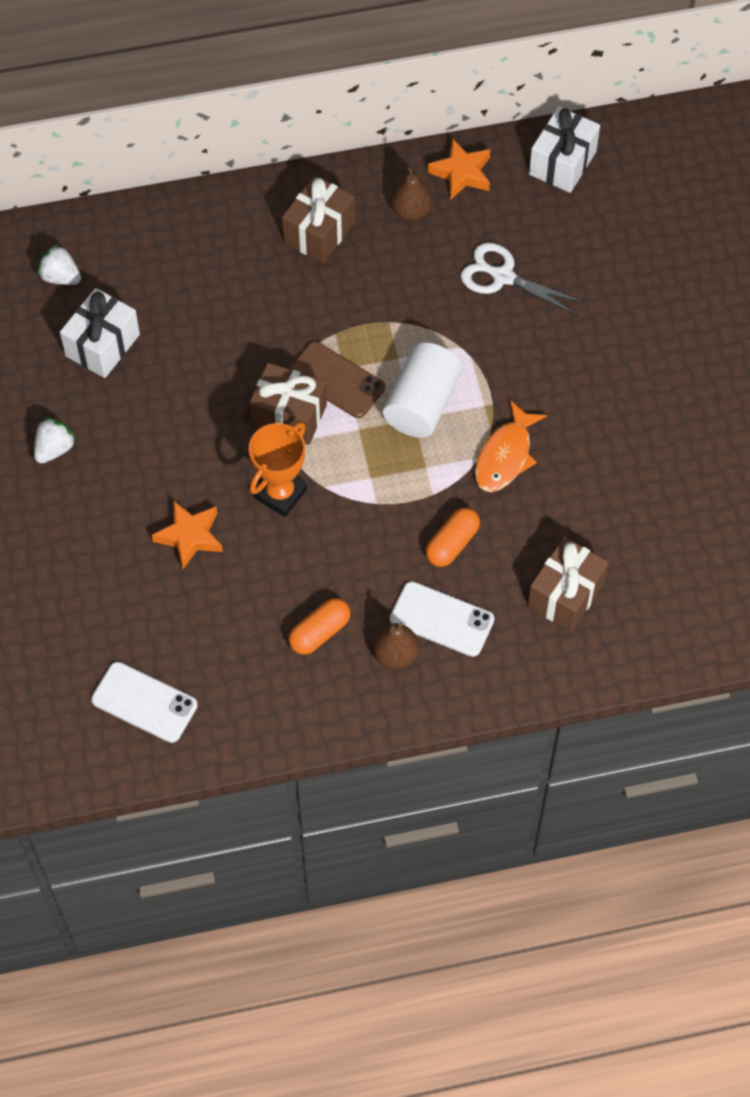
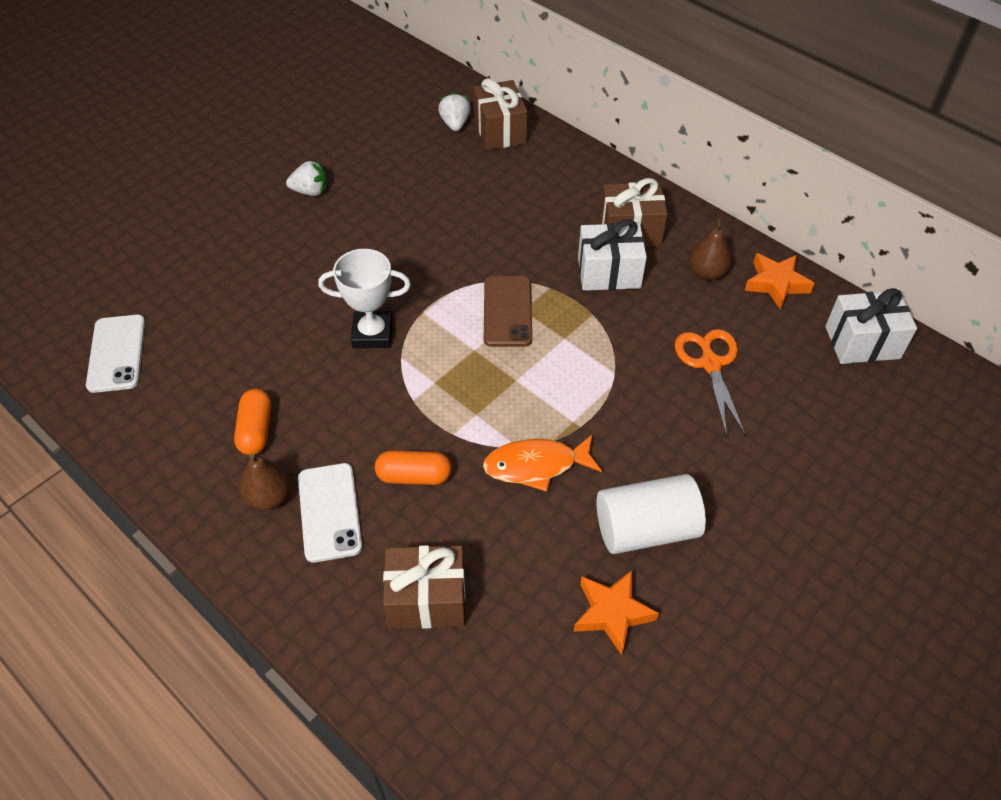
camera: 55 degrees right, 10 degrees down
(102, 345) = (419, 171): white gift -> white gift (609, 272)
(190, 536) = (290, 301): orange star -> orange star (612, 613)
(280, 493) = (372, 333): orange trophy -> white trophy
(289, 415) = (449, 300): brown gift -> brown gift (500, 131)
(319, 632) = (256, 430): orange capsule -> orange capsule turned 75 degrees clockwise
(421, 403) = (535, 377): white cylinder -> white cylinder (646, 529)
(502, 276) = (710, 364): white scissors -> orange scissors

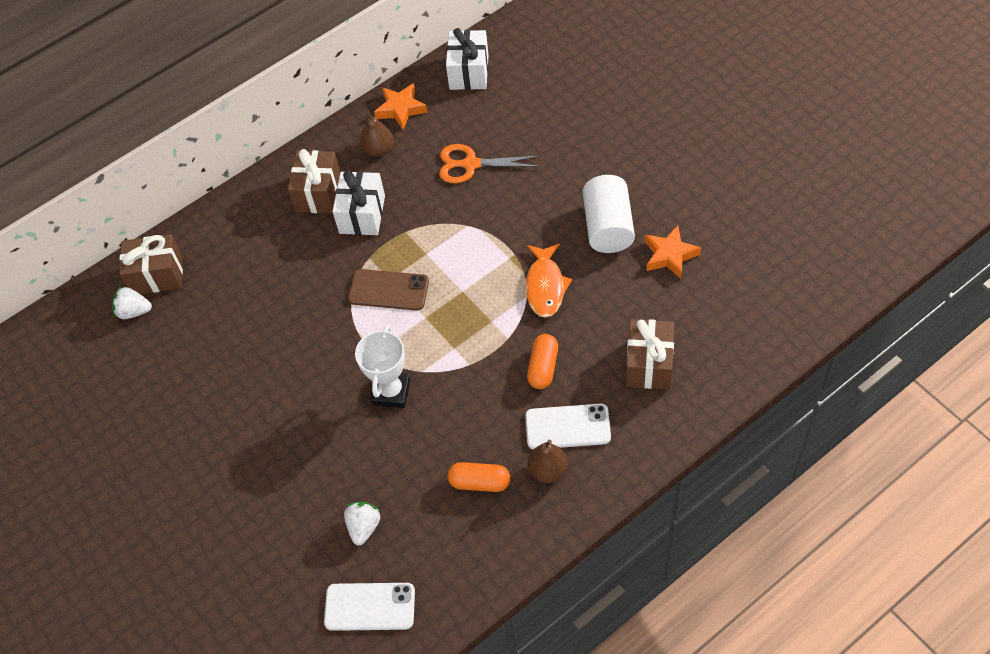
camera: 75 degrees left, 5 degrees up
(310, 191) = (193, 441): white strawberry -> white strawberry (364, 527)

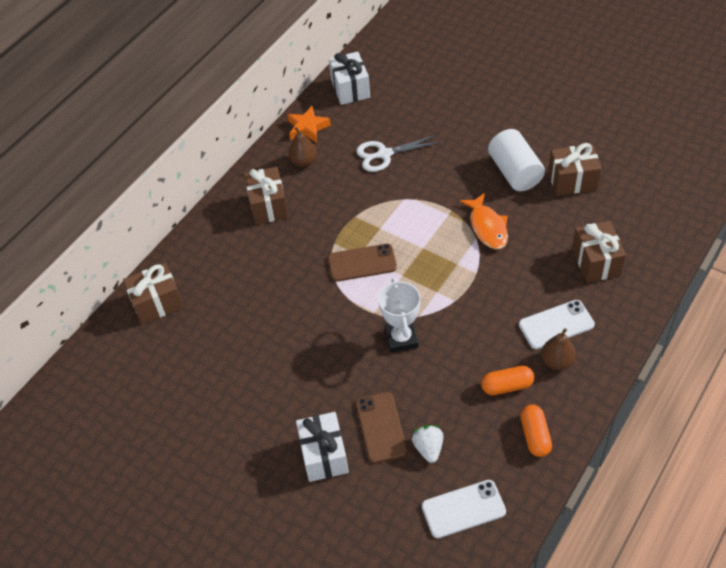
camera: 20 degrees left, 5 degrees down
(134, 311) = (149, 337): white strawberry -> none
(325, 487) = (381, 427): none -> brown phone
(362, 214) = (313, 212): white gift -> white gift (324, 455)
(470, 164) = (384, 154): orange scissors -> white scissors
(543, 367) = (515, 286): orange capsule -> orange capsule (535, 436)
(670, 255) = (572, 180): orange star -> brown gift

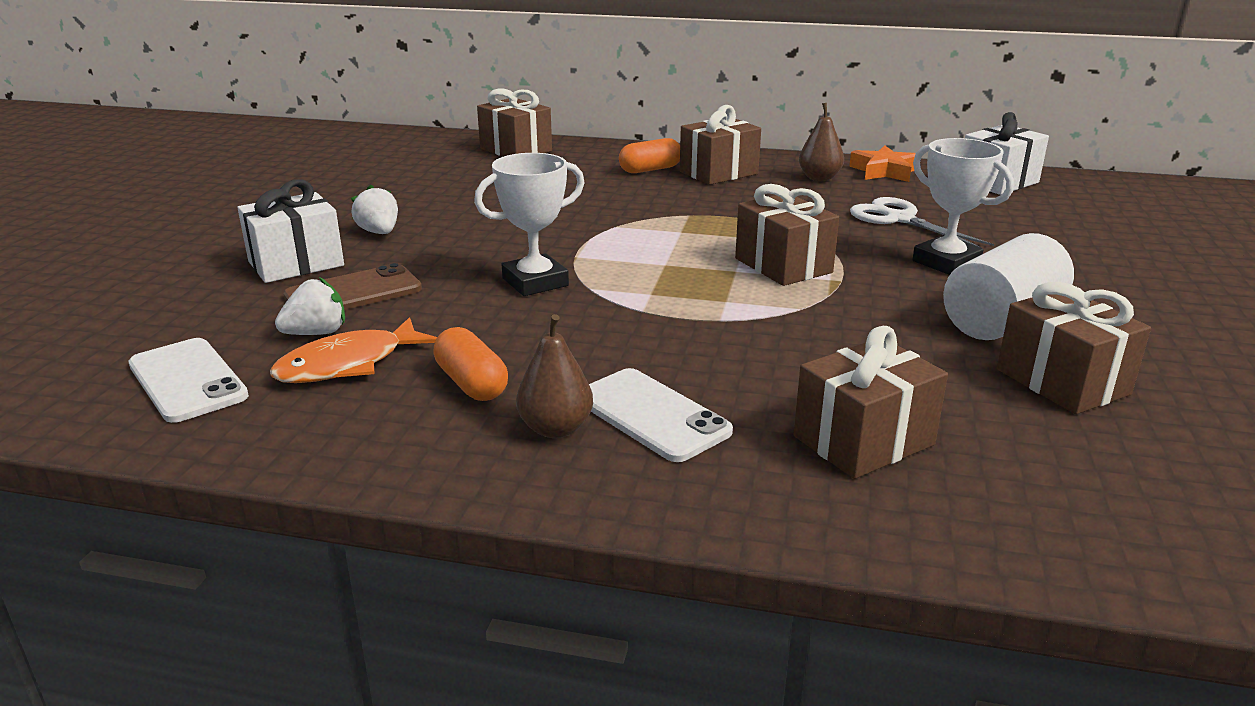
camera: 65 degrees right, 25 degrees down
(290, 406) = (379, 232): none -> white strawberry
(362, 263) = (666, 236): brown phone -> none
(424, 226) = (783, 265): none -> brown gift
(447, 162) = (946, 262): none -> white trophy
(487, 227) = (836, 314): orange fish -> orange fish (348, 364)
(535, 436) = (358, 429): orange capsule -> orange capsule (650, 169)

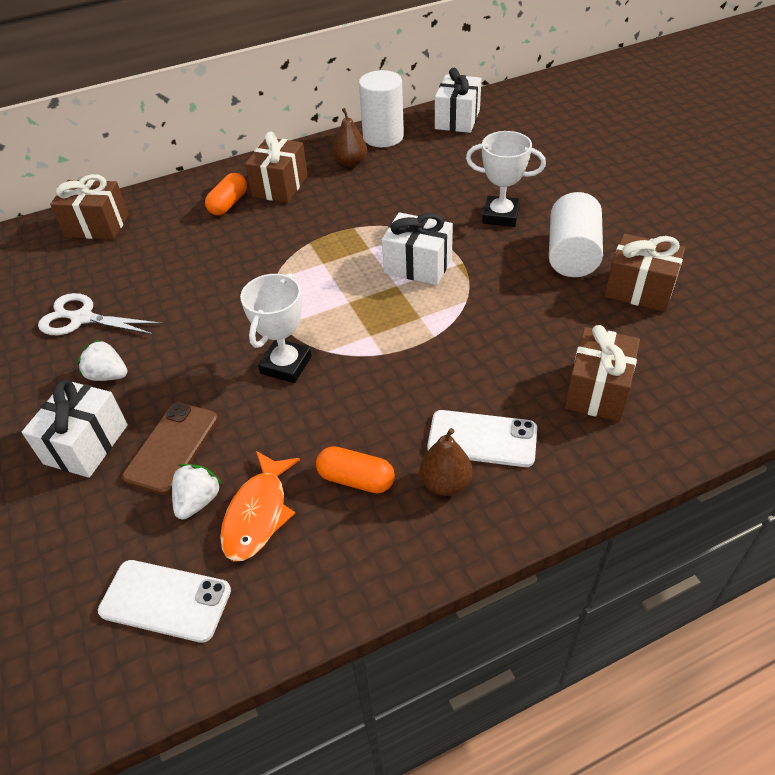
camera: 35 degrees left, 20 degrees up
(783, 265) = (418, 265): brown gift -> white gift
(884, 171) = (383, 137): orange star -> white cylinder
(899, 219) = (438, 185): white scissors -> white scissors (82, 318)

